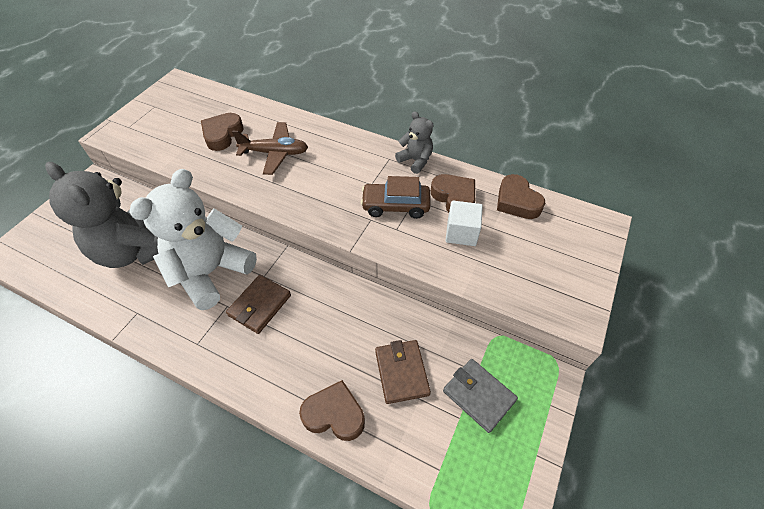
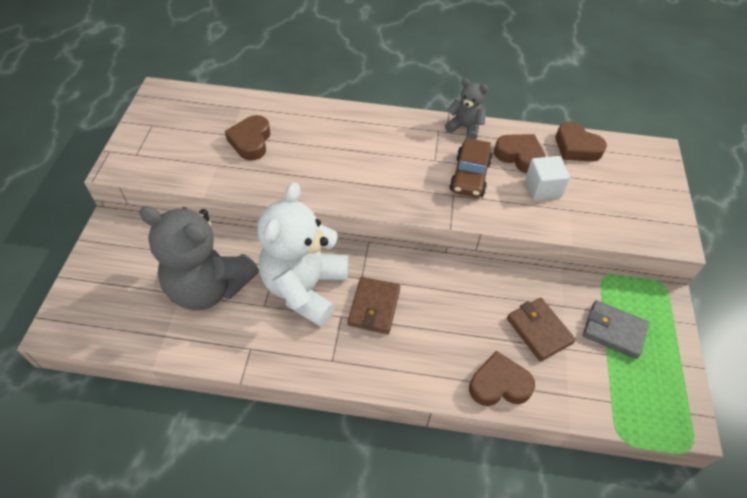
camera: 20 degrees left, 0 degrees up
(275, 153) = (320, 149): brown plane -> none
(395, 206) = (469, 176): brown car -> brown car turned 60 degrees counterclockwise

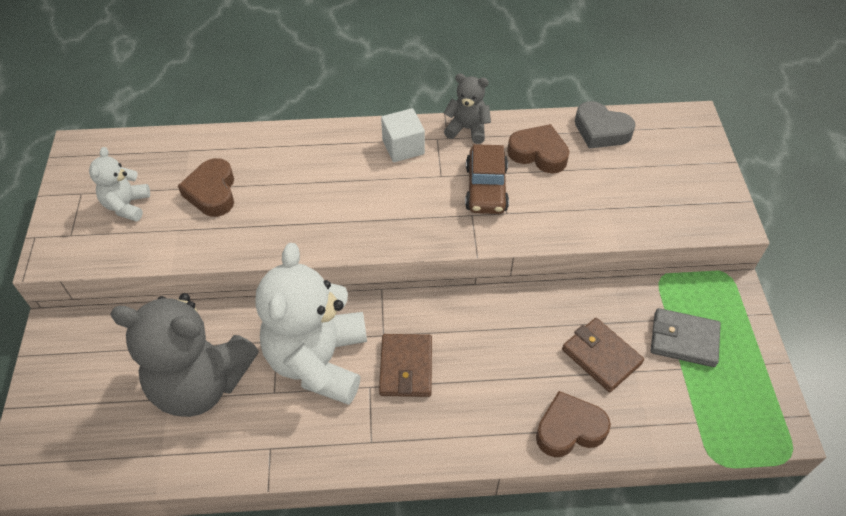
camera: 10 degrees left, 0 degrees up
(183, 140) = (127, 205): none -> white teddy bear
(542, 188) = (573, 187): white cube -> white cube (403, 147)
(576, 147) = (601, 130): brown heart -> grey heart

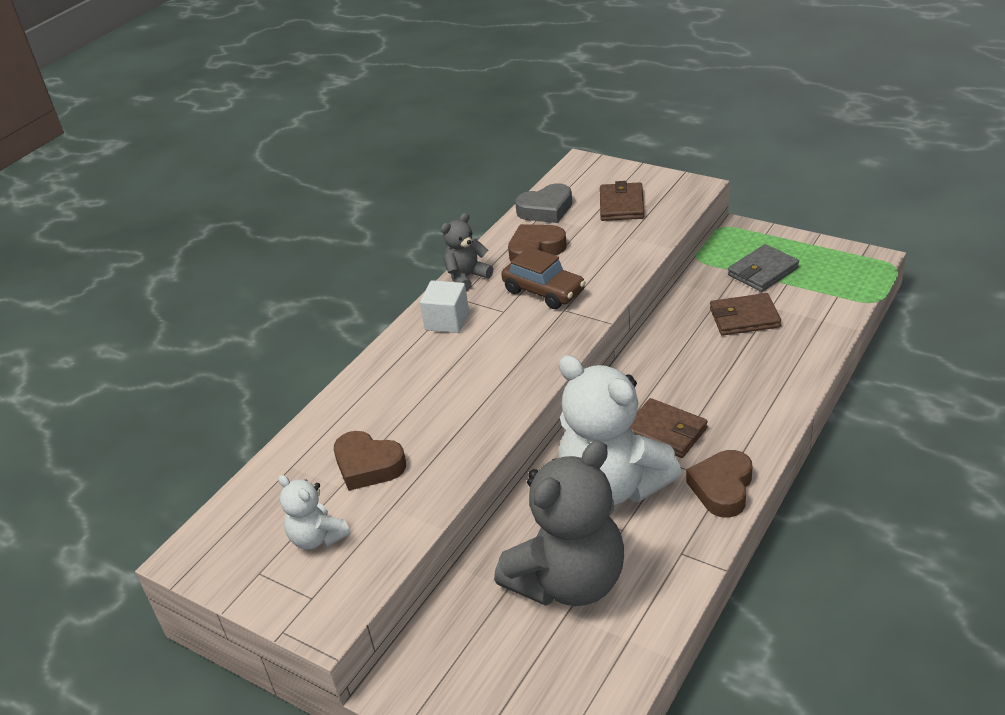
camera: 50 degrees left, 15 degrees down
(569, 429) = (796, 361): brown heart -> brown heart (722, 488)
(653, 179) = (621, 205): none -> brown wallet

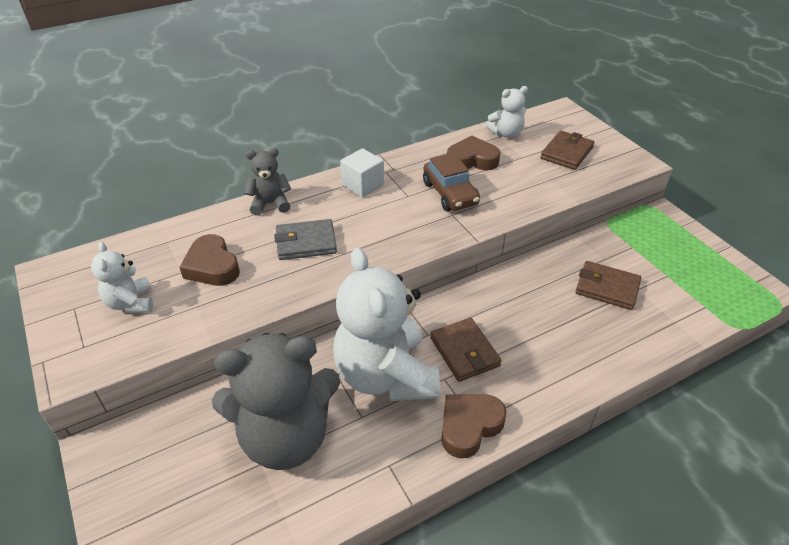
camera: 25 degrees right, 5 degrees up
(466, 277) = (405, 159): grey teddy bear -> grey teddy bear (270, 204)
(546, 209) = (506, 133): grey heart -> white teddy bear
(763, 271) = (654, 256): grey wallet -> grey wallet (306, 243)

